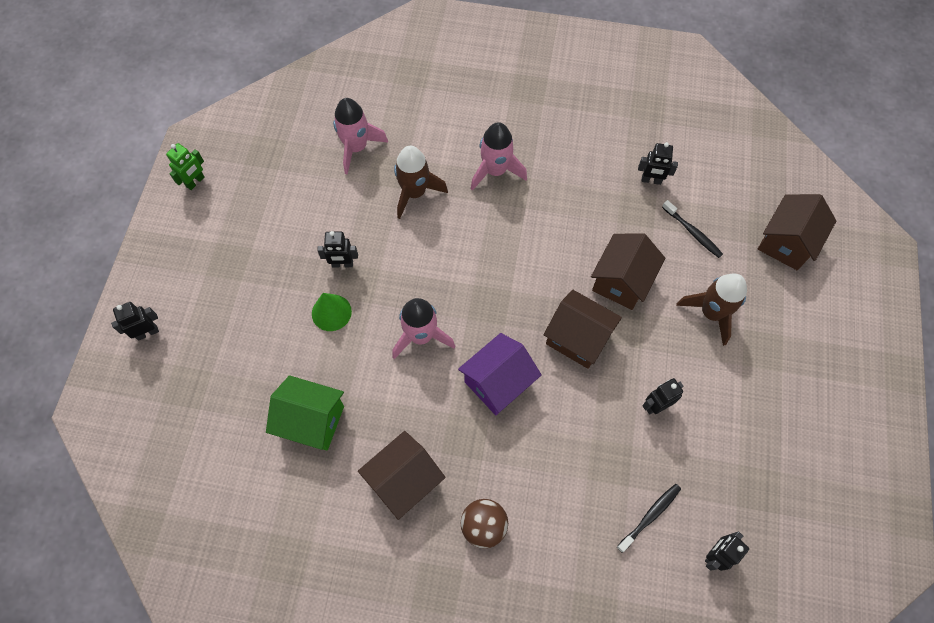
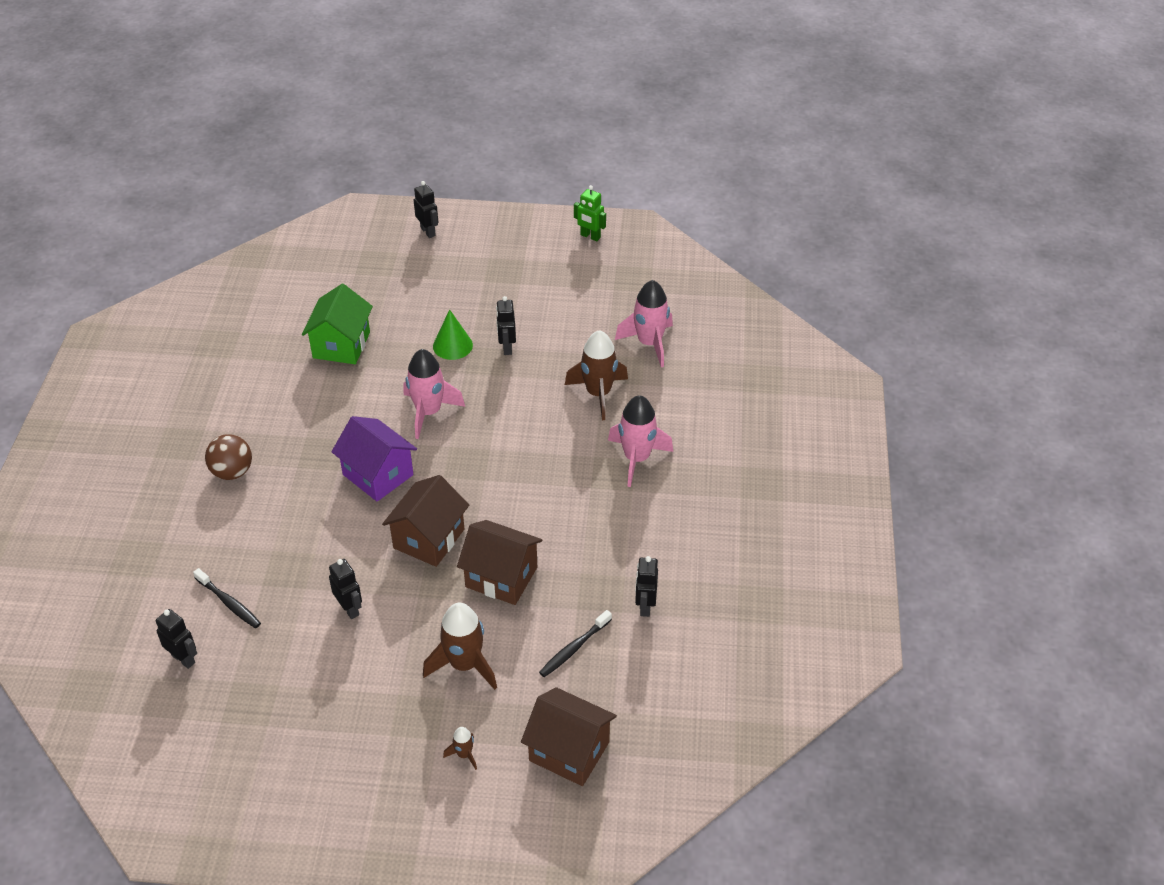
camera: 85 degrees right, 20 degrees down
(404, 480) = (280, 412): brown house -> none
(795, 316) = (464, 754): none -> brown rocket

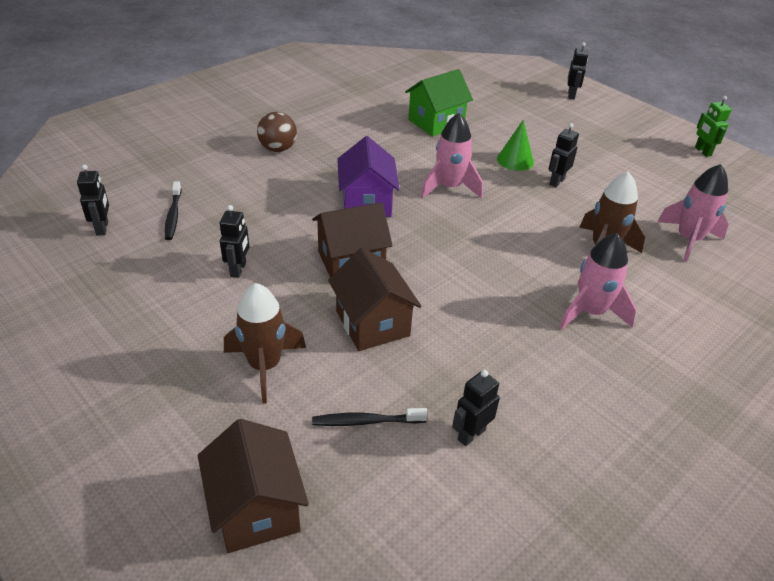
camera: 40 degrees right, 5 degrees down
(464, 754) = (174, 436): brown rocket -> none

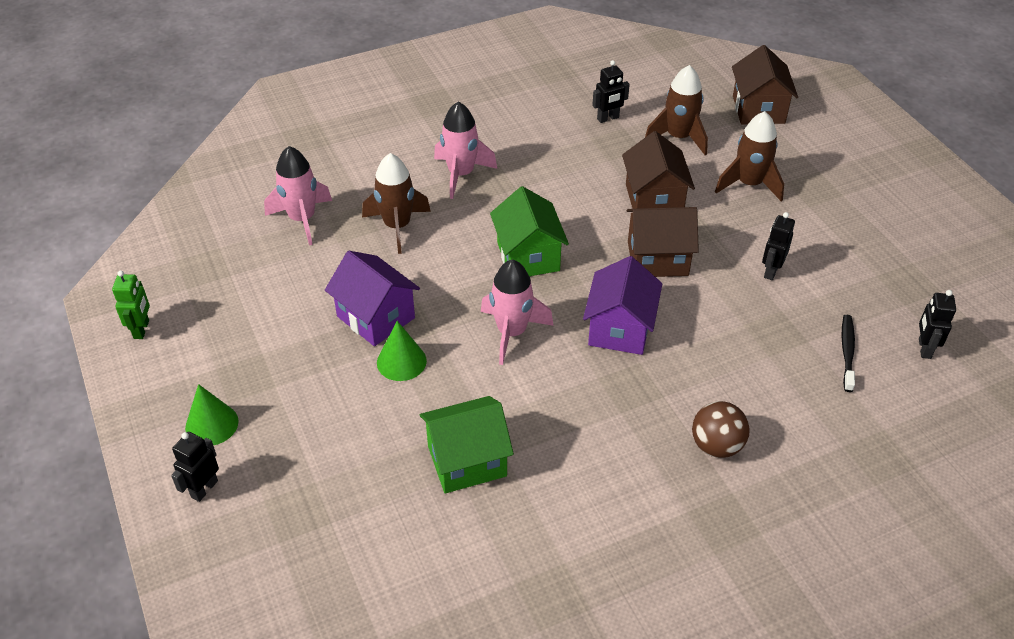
camera: 160 degrees left, 5 degrees up
(366, 421) = (678, 137): black toothbrush -> brown rocket
(470, 243) = (528, 256): none -> green house
(556, 181) = (376, 317): black robot -> purple house
(599, 117) = (211, 424): none -> green cone

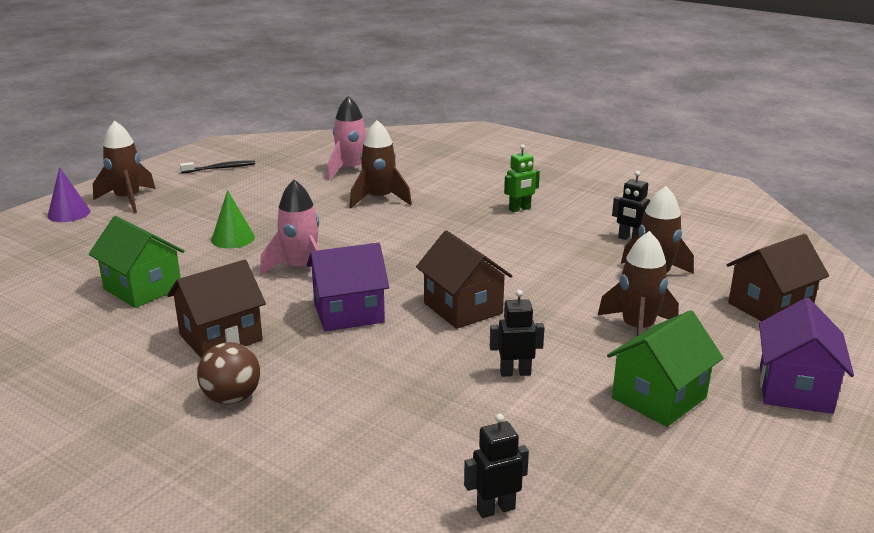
camera: 60 degrees right, 20 degrees down
(142, 329) = (199, 159): green robot -> green robot (520, 209)
(204, 489) = (69, 213): black robot -> purple cone
(211, 424) = (128, 200): green cone -> brown rocket
(376, 317) = (272, 218): purple house -> purple house (795, 389)
(461, 174) = (468, 204): pink rocket -> none
(528, 256) = (400, 252): green house -> green house (659, 398)
(654, 199) = (545, 287): brown house -> brown house (221, 337)
(847, 352) = (435, 450): black toothbrush -> black toothbrush (220, 168)

